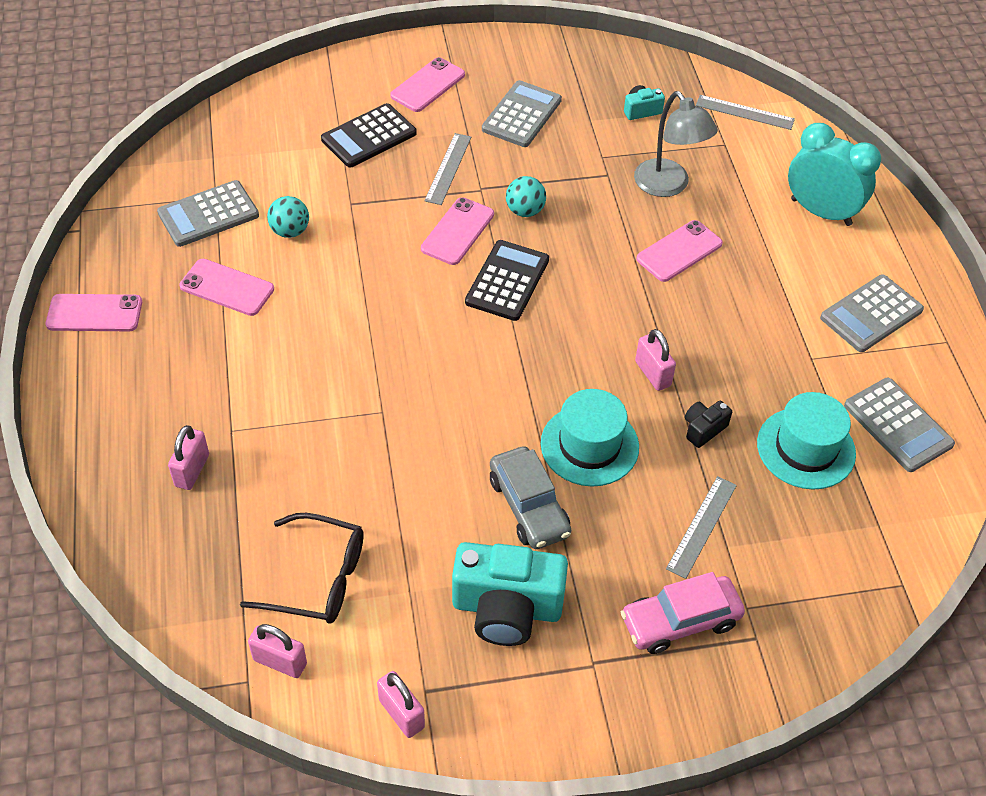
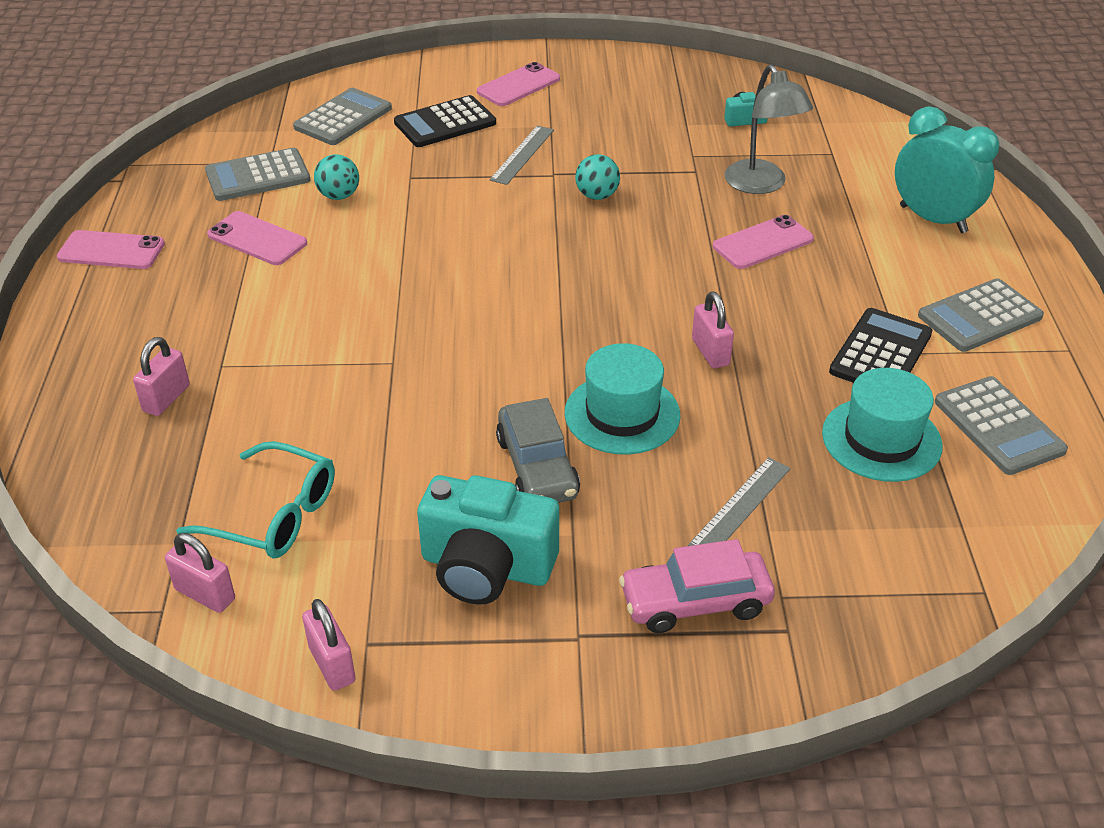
camera: 10 degrees right, 10 degrees down
(318, 578) = (275, 515): black glasses -> turquoise glasses
(457, 231) = (519, 208): pink phone -> none
(507, 281) = (563, 255): black calculator -> black calculator (881, 353)
(522, 115) = (613, 115): grey calculator -> grey calculator (343, 118)
(703, 429) = (760, 410): black camera -> none
(745, 112) = (859, 127): grey ruler -> none

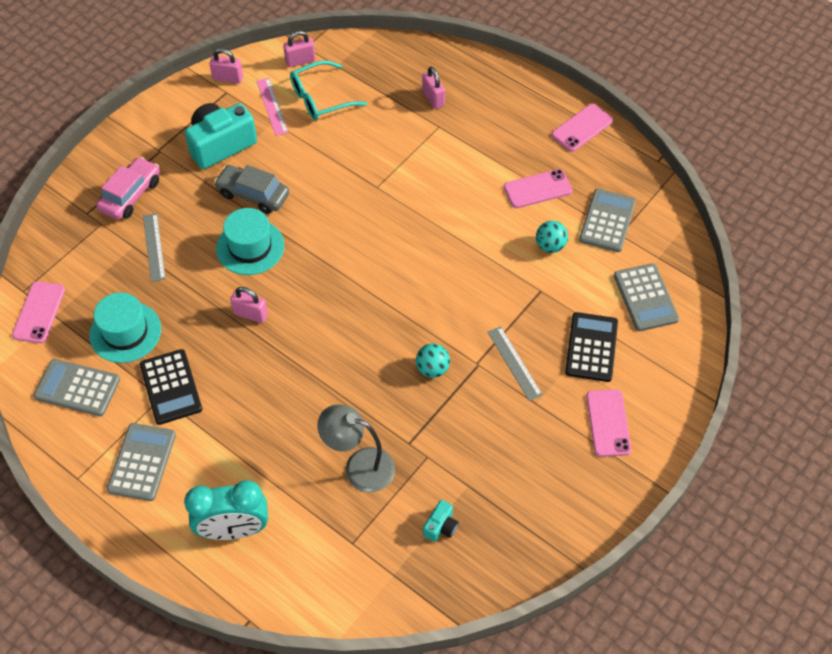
camera: 130 degrees right, 15 degrees up
(345, 560) = (272, 106): none -> pink ruler
(763, 243) = (306, 415): pink phone -> pink phone (39, 312)

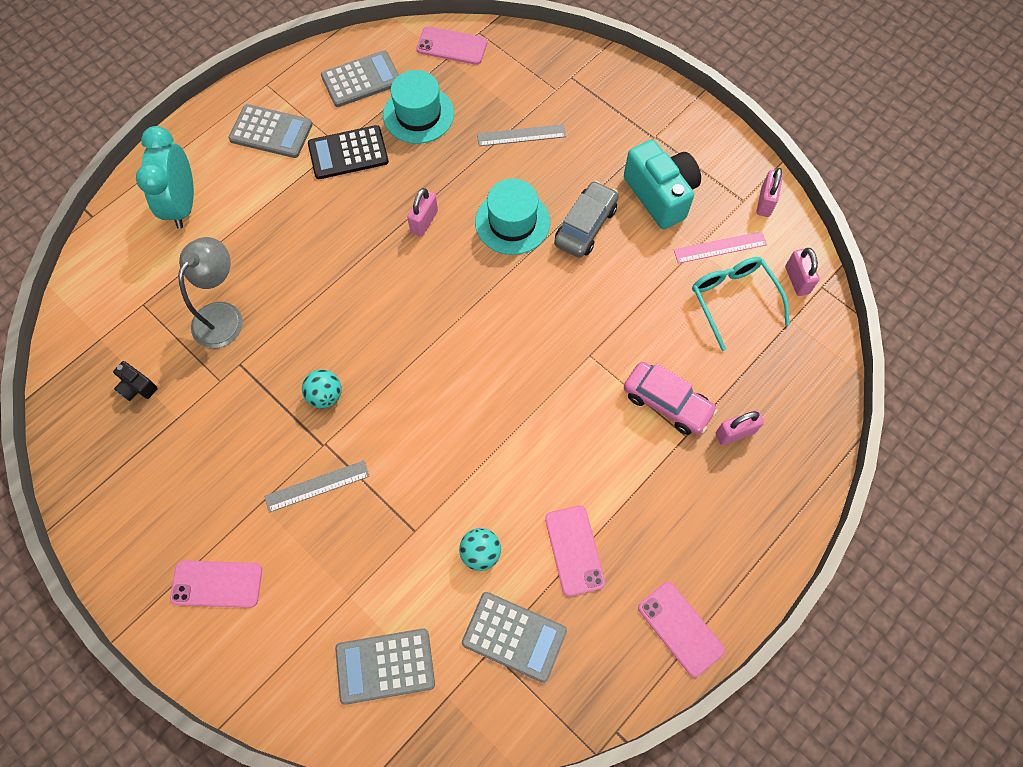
camera: 95 degrees right, 10 degrees up
(77, 388) = (361, 80): grey calculator -> grey calculator turned 45 degrees clockwise
(131, 195) = (592, 113): pink car -> pink car (667, 403)
(441, 526) = (137, 387): turquoise camera -> black camera
(591, 347) = (322, 581): black calculator -> none

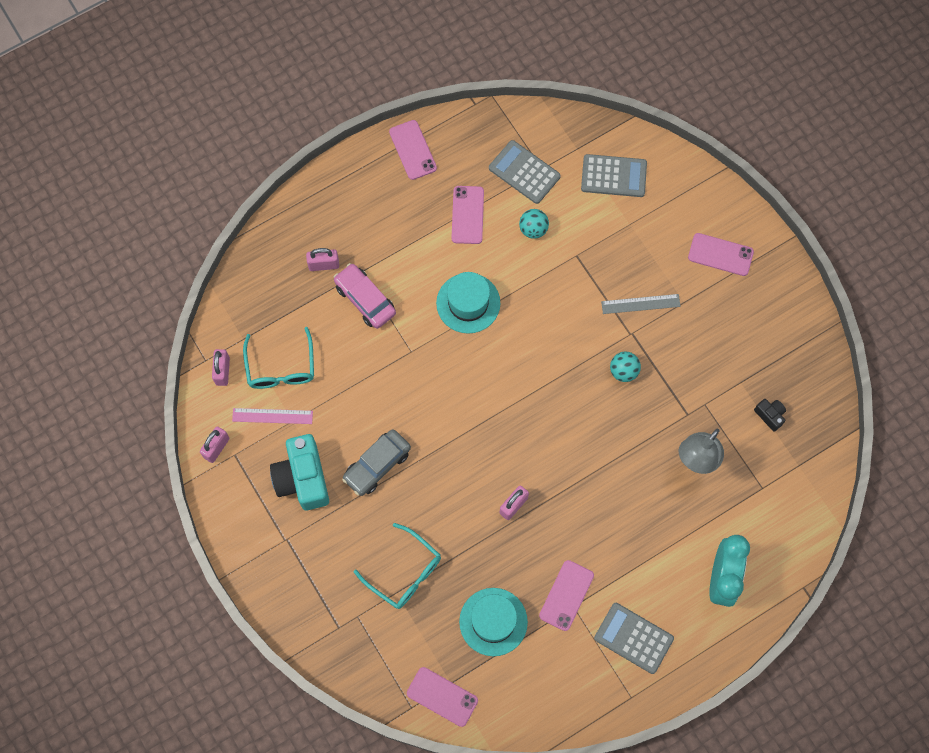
camera: 165 degrees left, 5 degrees up
(348, 153) = (566, 595): black calculator -> pink phone
(361, 80) = (538, 678): grey calculator -> none
(512, 222) = (438, 485): turquoise hat -> turquoise hat (468, 303)
(521, 135) = (405, 572): grey ruler -> turquoise glasses

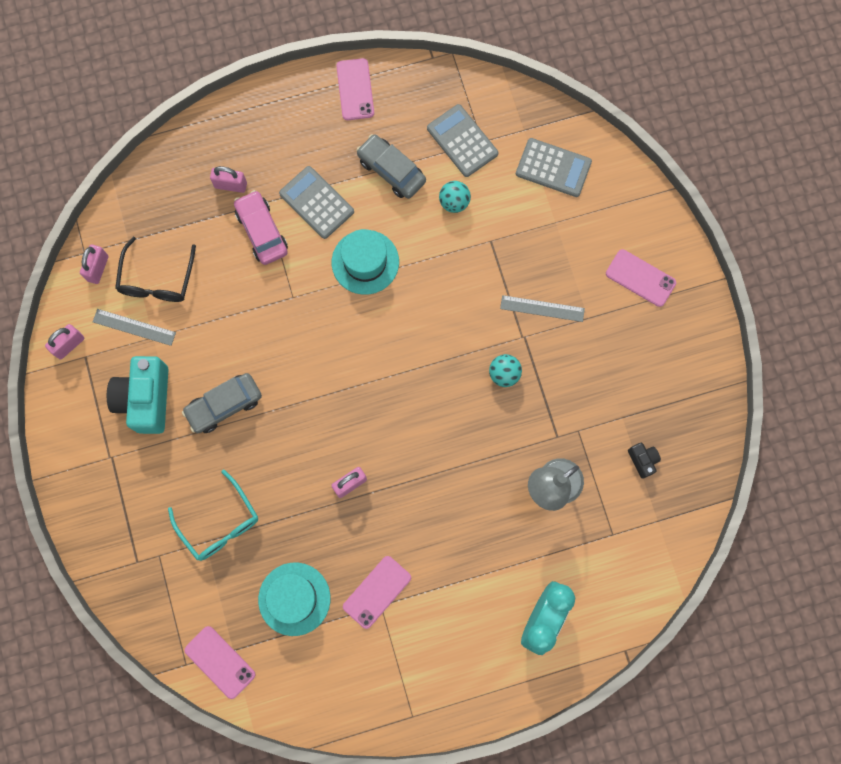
camera: 15 degrees right, 5 degrees up
(272, 416) = (134, 327): pink ruler -> grey ruler
(281, 368) = (157, 280): turquoise glasses -> black glasses
(467, 215) = (391, 171): pink phone -> grey car
(633, 638) = (433, 655): grey calculator -> grey calculator (316, 202)

